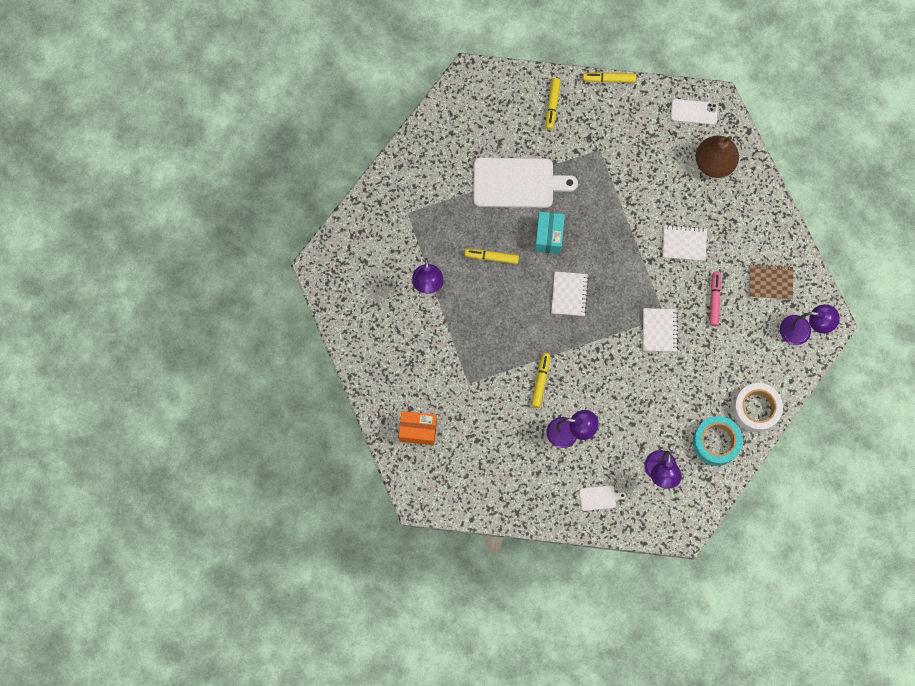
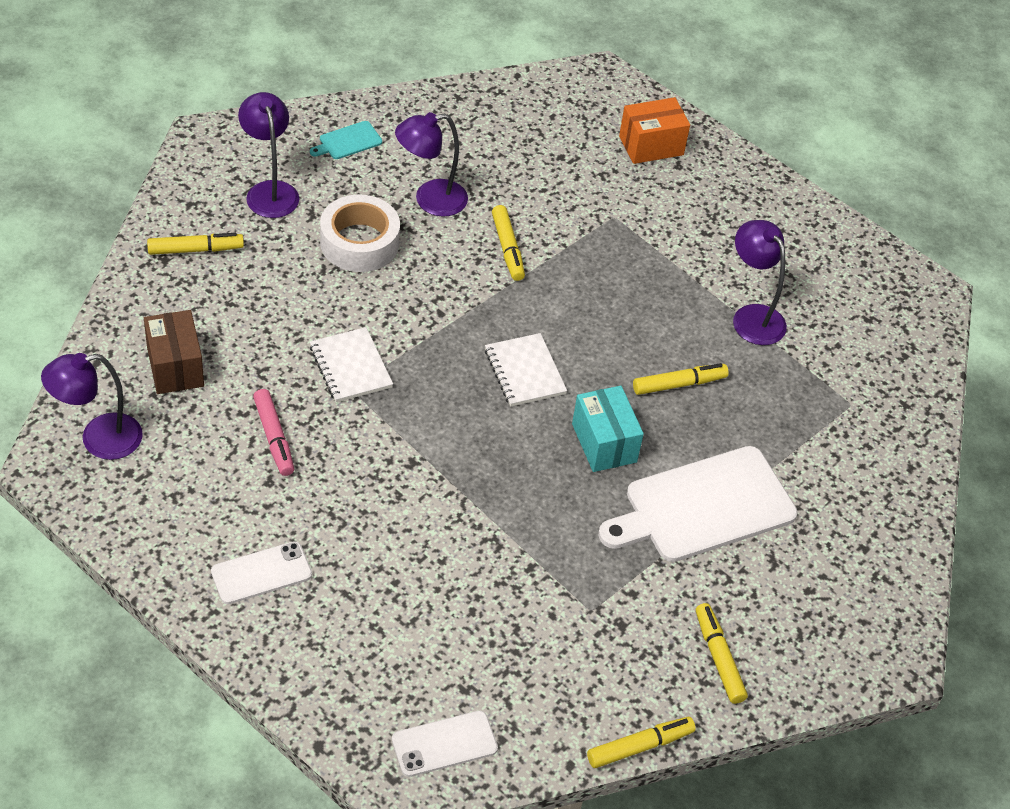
camera: 150 degrees right, 25 degrees down
(599, 498) = (348, 141): white cutting board -> turquoise cutting board
(684, 243) = (364, 507): white notebook -> none
(714, 163) = (364, 661): brown pear -> none
(716, 442) = (195, 250): turquoise tape -> yellow marker
(746, 225) = (261, 573): none -> white phone
(751, 363) = (175, 367): none -> brown box
(756, 409) = (144, 308): white tape -> white tape (359, 242)
(770, 282) = (182, 495): brown notebook -> none

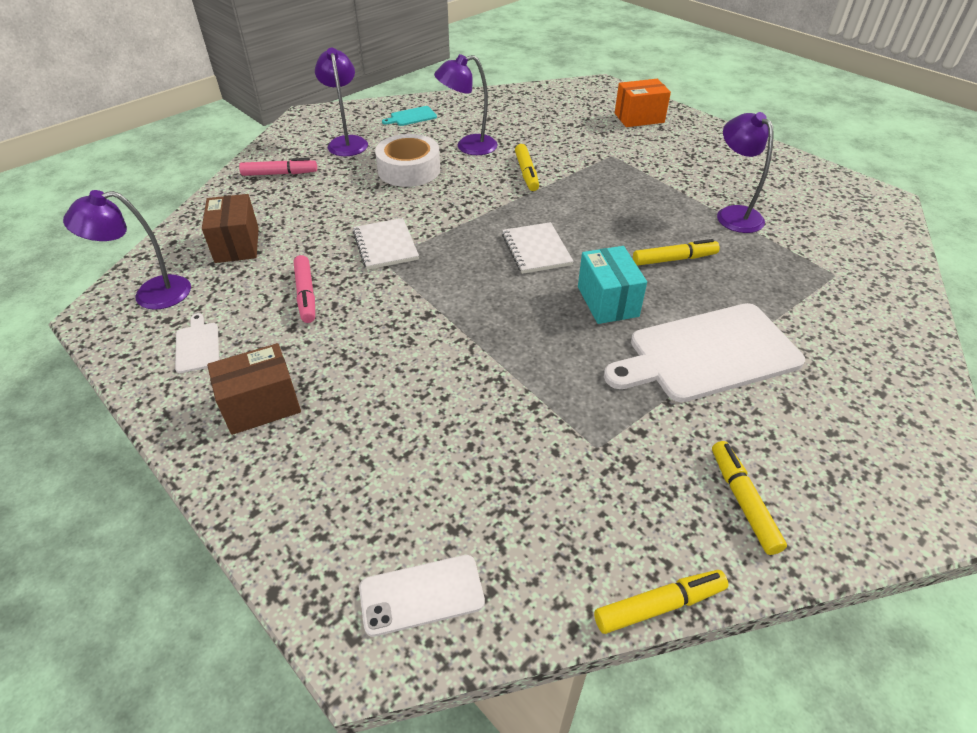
camera: 10 degrees right, 5 degrees down
(174, 505) = (197, 345): none -> white cutting board
(195, 250) = (280, 174): yellow marker -> pink marker
(261, 573) = (261, 405): white phone -> brown box

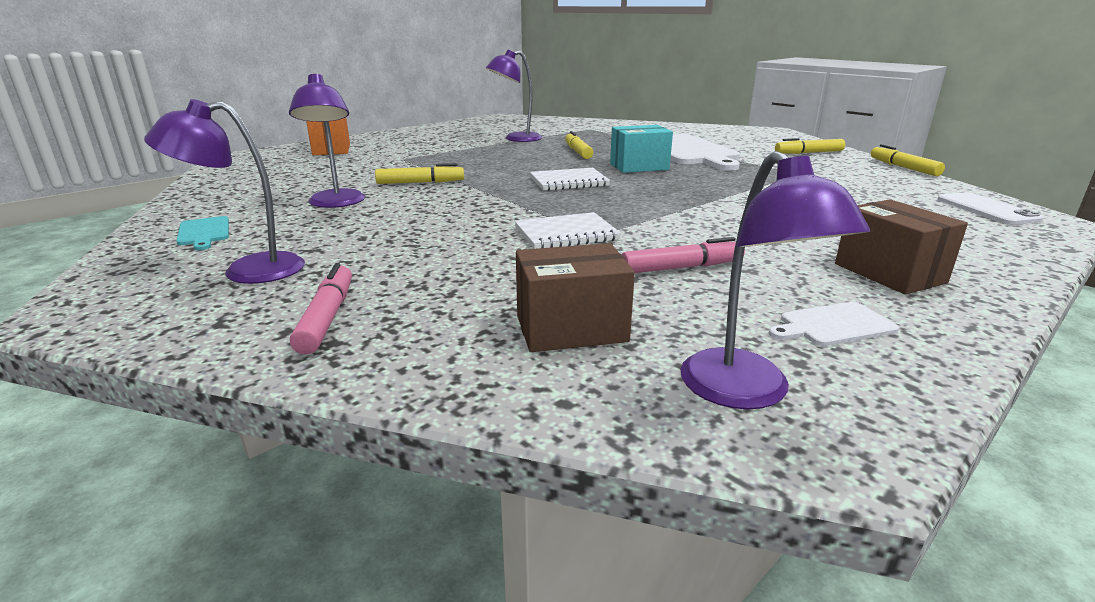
camera: 90 degrees left, 20 degrees down
(409, 170) = (378, 229): white tape -> none

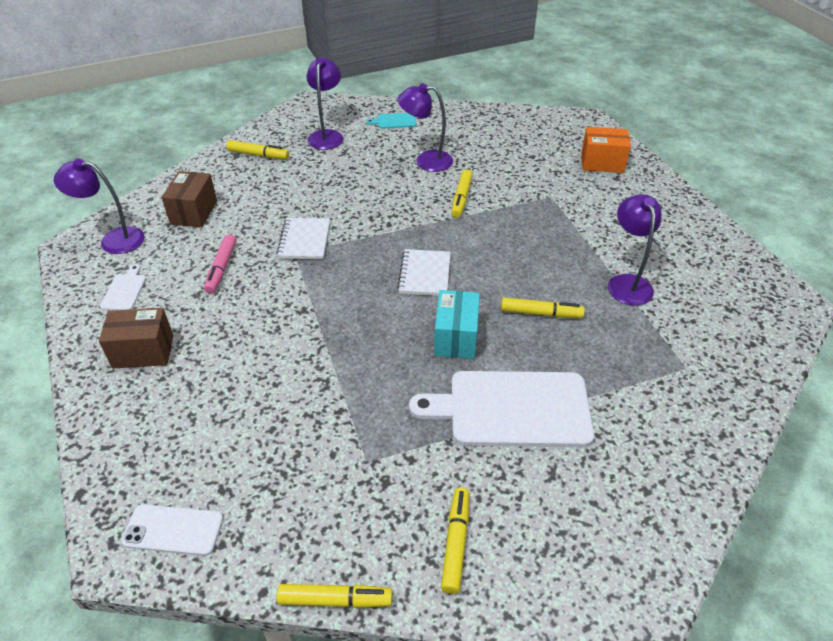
camera: 110 degrees right, 20 degrees up
(327, 317) = (258, 155): pink marker -> yellow marker

